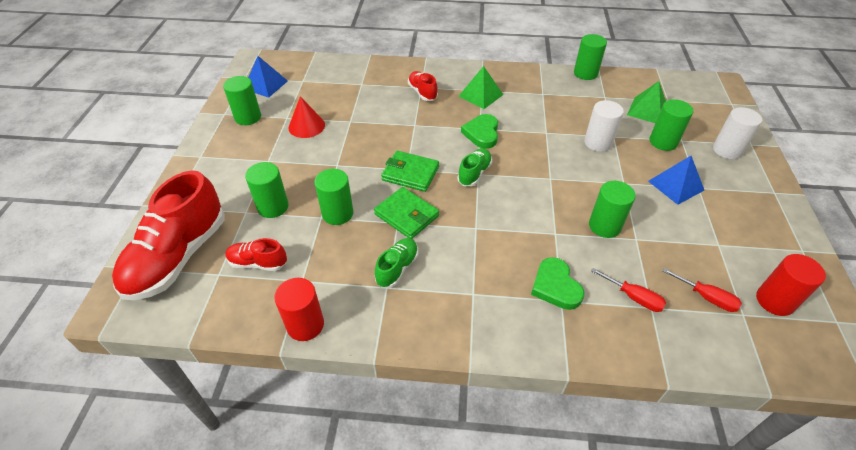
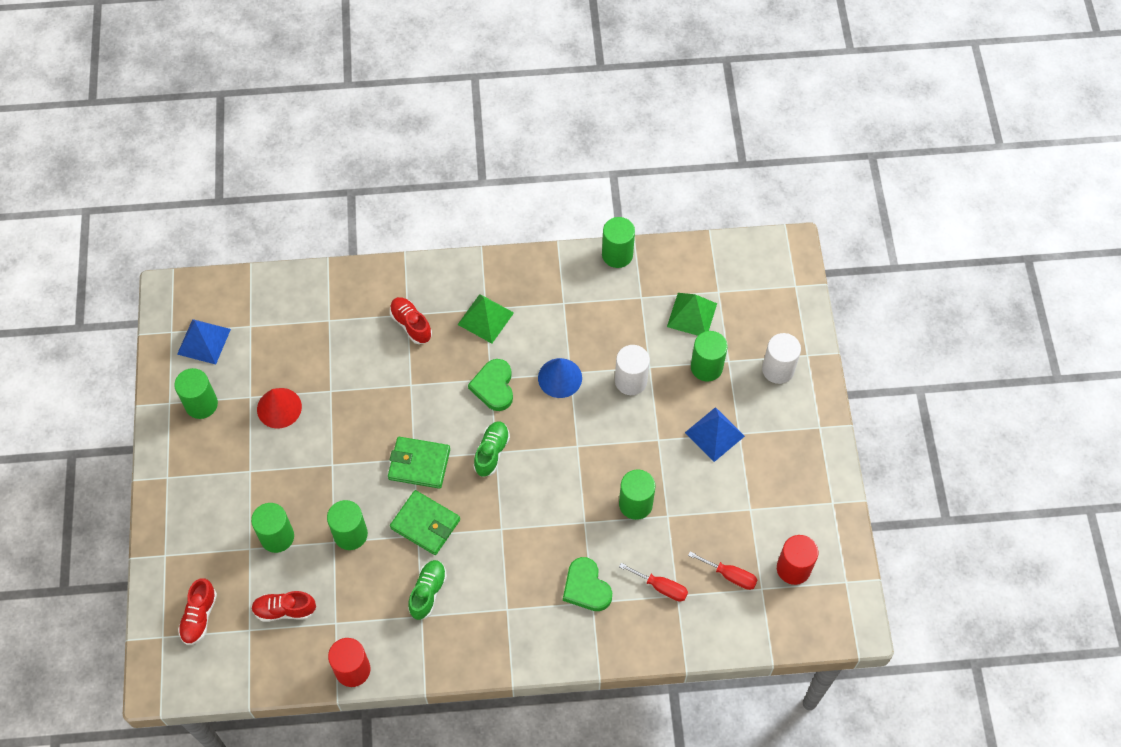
camera: 10 degrees left, 15 degrees up
(178, 256) = (199, 616): red shoe -> red shoe, size x0.47
(537, 134) = (560, 378): none -> blue cone

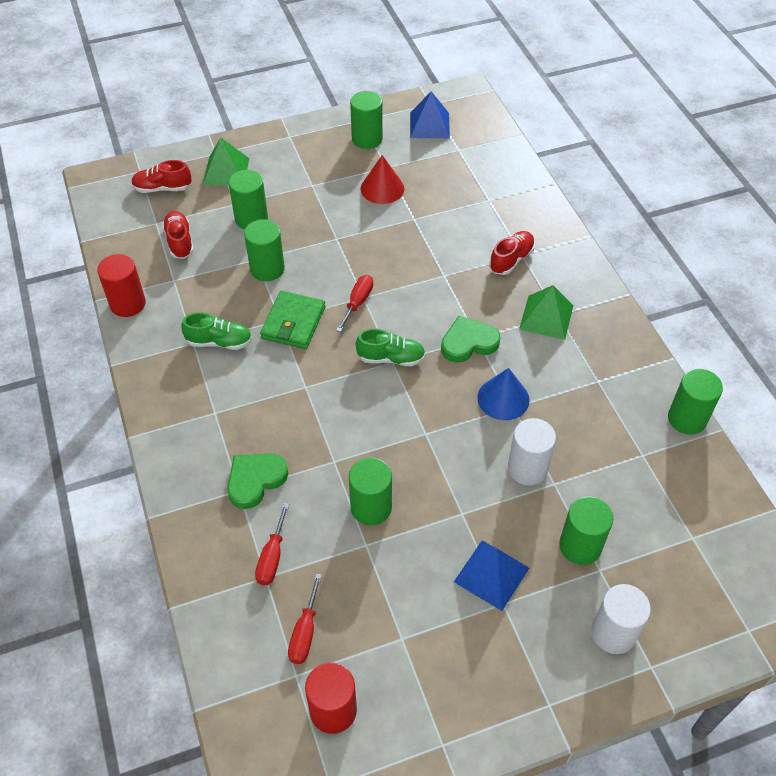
camera: 75 degrees right, 10 degrees down
(419, 464) = (358, 302): green wallet -> red screwdriver
(692, 315) = (645, 514): green pyramid -> green pyramid (226, 171)

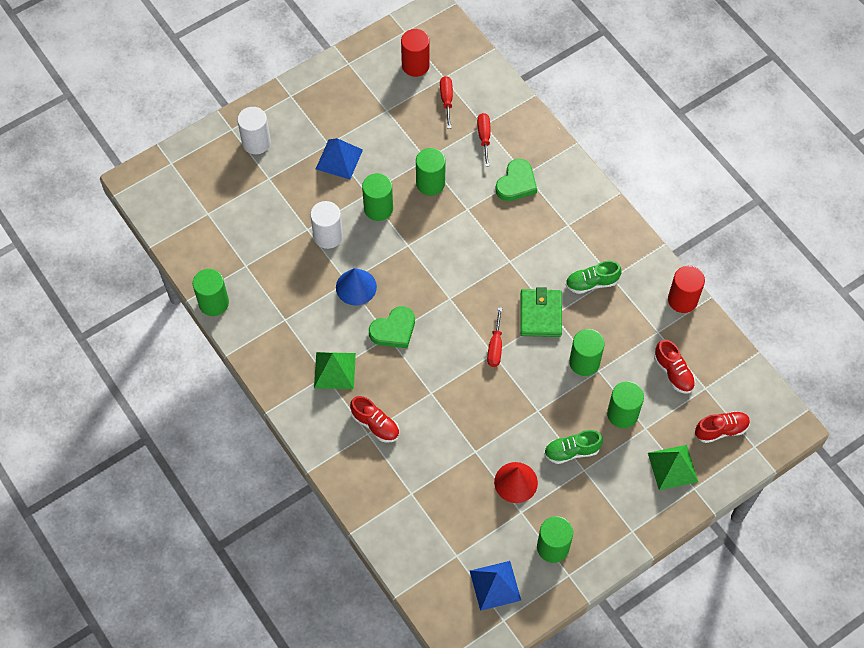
camera: 165 degrees right, 10 degrees up
(391, 358) = (451, 301): green shoe -> green shoe (571, 451)
(511, 260) = (375, 424): red shoe -> red shoe turned 75 degrees counterclockwise
(580, 546) = (283, 190): green cylinder -> green cylinder (378, 208)

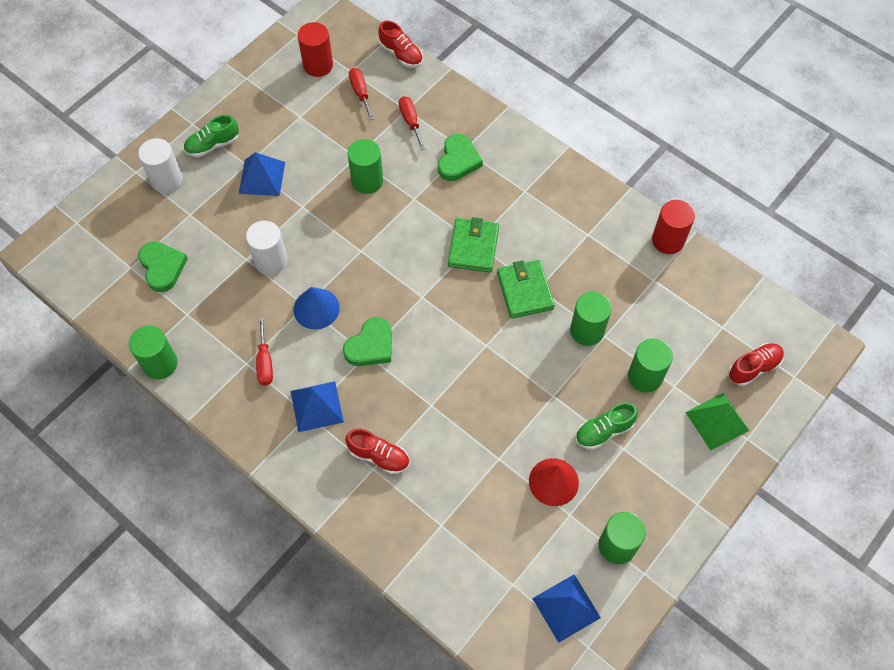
camera: 15 degrees left, 0 degrees up
(234, 220) = (162, 267): none -> green heart
(334, 370) = (316, 406): green pyramid -> blue pyramid
(378, 208) = (318, 219): green cylinder -> none
(495, 347) = (486, 337): red screwdriver -> red screwdriver (265, 362)
(507, 265) = (473, 247): none -> green wallet
(591, 283) = (568, 245): green shoe -> green shoe (213, 145)
(673, 372) = (683, 319): red shoe -> red shoe (401, 54)

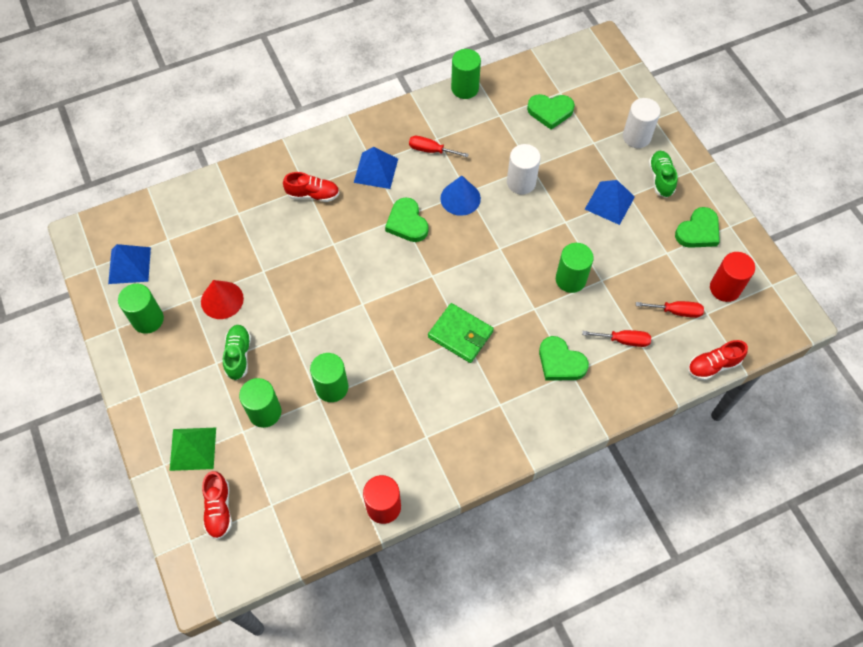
camera: 115 degrees right, 0 degrees up
(263, 100) = (698, 231): none -> green heart
(379, 456) = (313, 194): red shoe -> red shoe turned 135 degrees counterclockwise
(525, 291) = (396, 356): green wallet -> none

